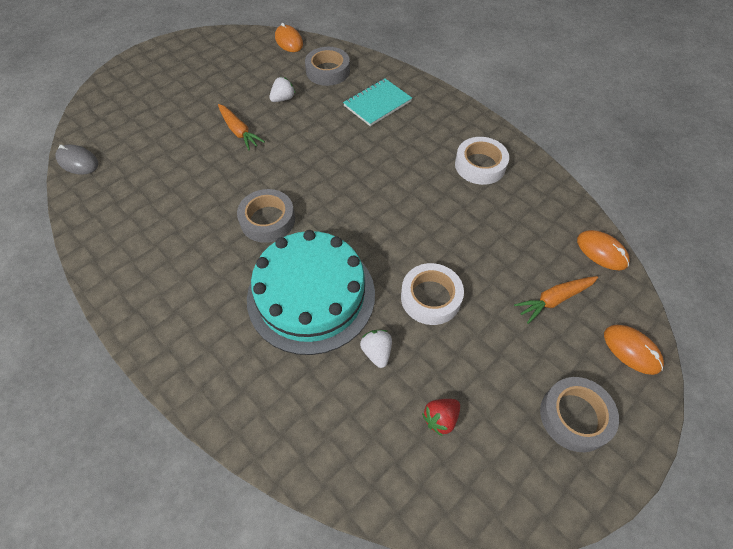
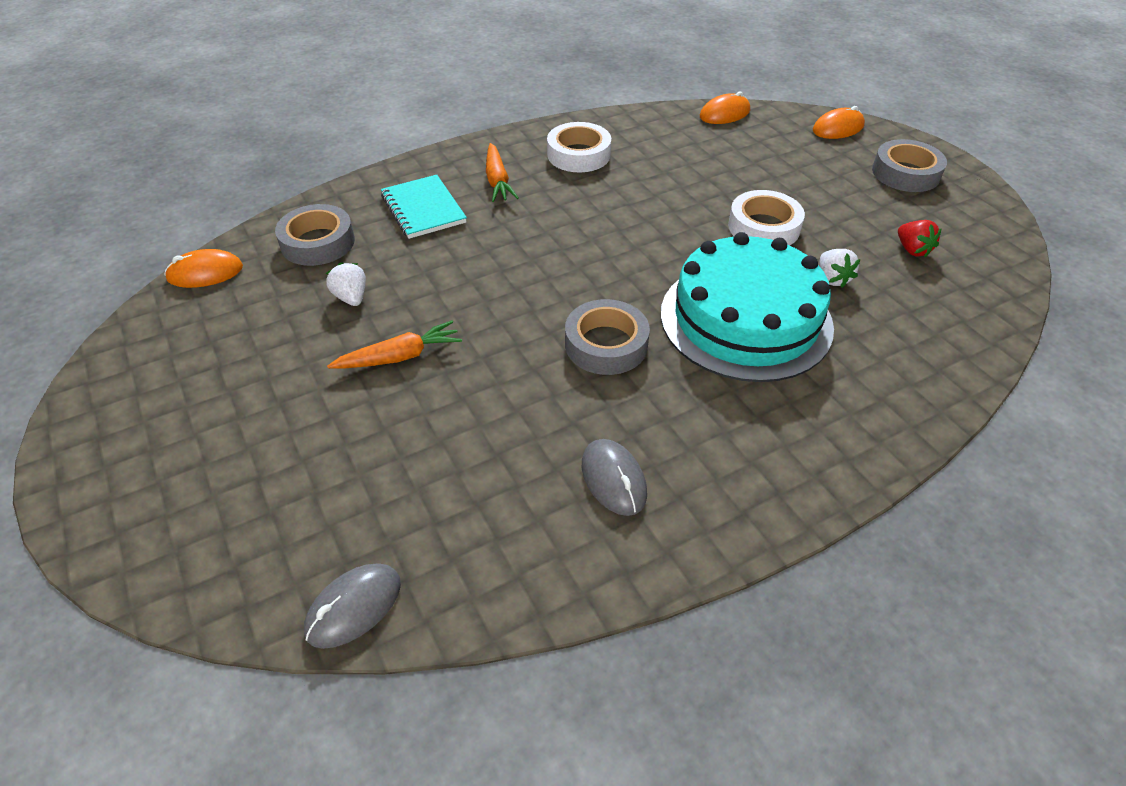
camera: 75 degrees left, 10 degrees down
(157, 243) = (613, 479): none -> grey mouse
(377, 352) = (832, 279): white strawberry -> white strawberry turned 105 degrees counterclockwise
(554, 300) = (778, 153): orange carrot -> orange carrot (497, 181)

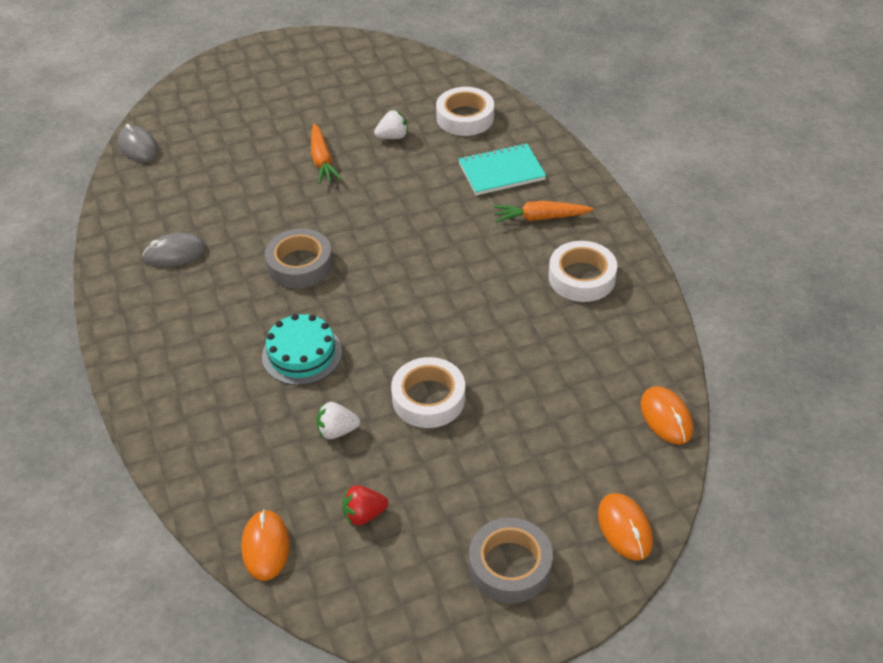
camera: 100 degrees right, 0 degrees up
(205, 273) = (439, 69): orange mouse -> orange mouse (265, 546)
(318, 242) = (465, 117): grey tape -> white tape
(745, 319) = (302, 354): turquoise cake -> turquoise cake, size x0.53

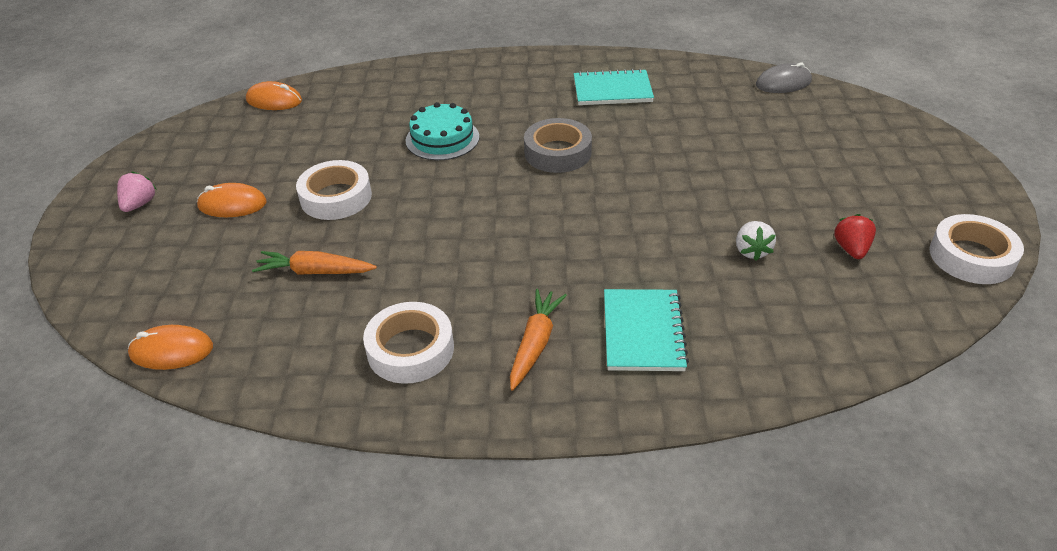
camera: 110 degrees right, 5 degrees down
(175, 253) = (612, 90): grey mouse -> turquoise notebook
(322, 160) = (721, 189): orange carrot -> orange carrot (315, 272)
(337, 431) = (345, 144): white strawberry -> none
(364, 514) = (256, 144): red strawberry -> red strawberry (851, 249)
(465, 117) = (778, 326): white tape -> white tape (971, 256)
(510, 565) = (139, 204): grey tape -> pink strawberry
(624, 528) = (98, 278): orange mouse -> orange mouse (232, 204)

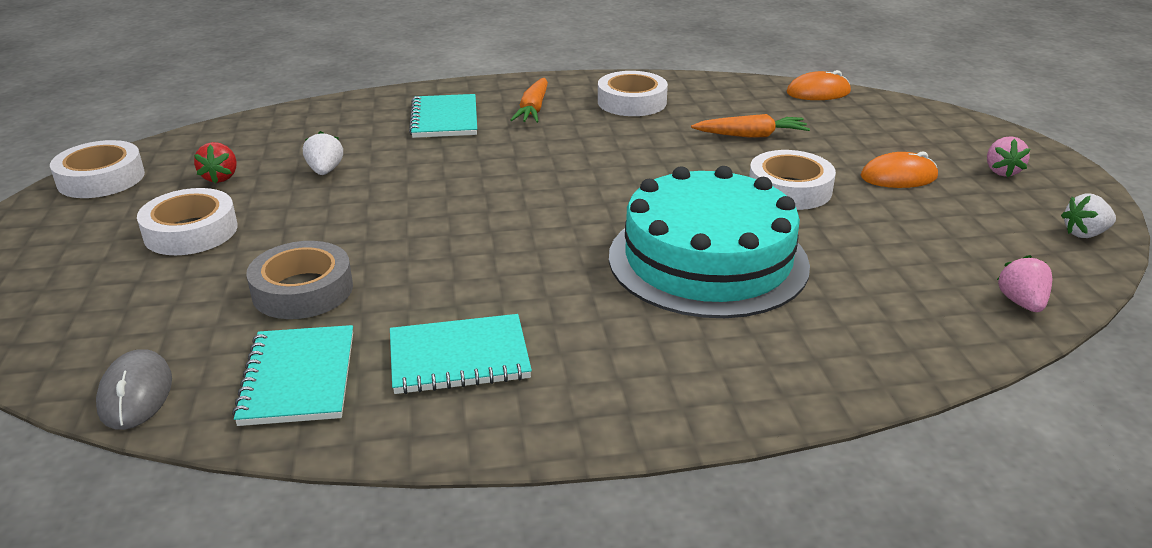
camera: 170 degrees right, 10 degrees down
(166, 142) = (1084, 234): none -> white strawberry
(274, 100) = (1021, 303): orange mouse -> pink strawberry
(442, 138) = (708, 260): turquoise cake -> turquoise cake, size x1.87
(557, 152) = (539, 251): grey tape -> grey tape (302, 290)
(699, 85) = (298, 378): none -> turquoise notebook
(783, 83) = (136, 394): grey mouse -> grey mouse turned 75 degrees counterclockwise
(832, 187) = (191, 231): none -> white tape

